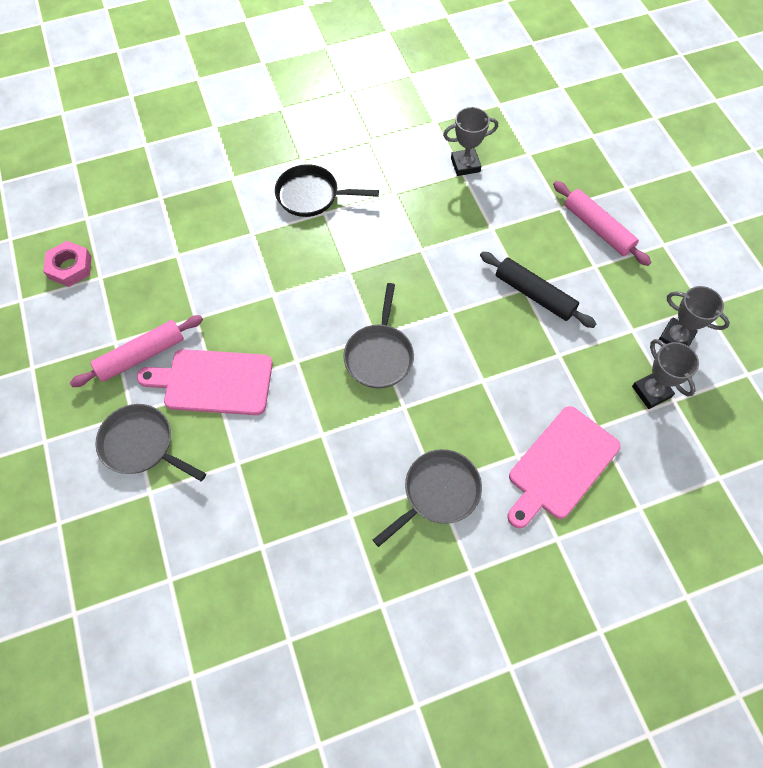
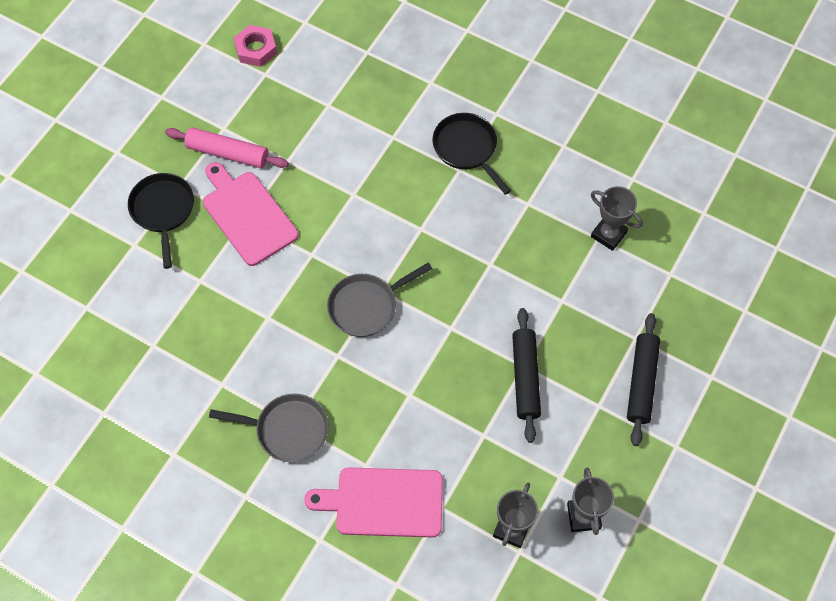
camera: 50 degrees right, 0 degrees up
(142, 445) = (163, 211): grey pan -> black pan
(597, 228) = (641, 382): pink rolling pin -> black rolling pin

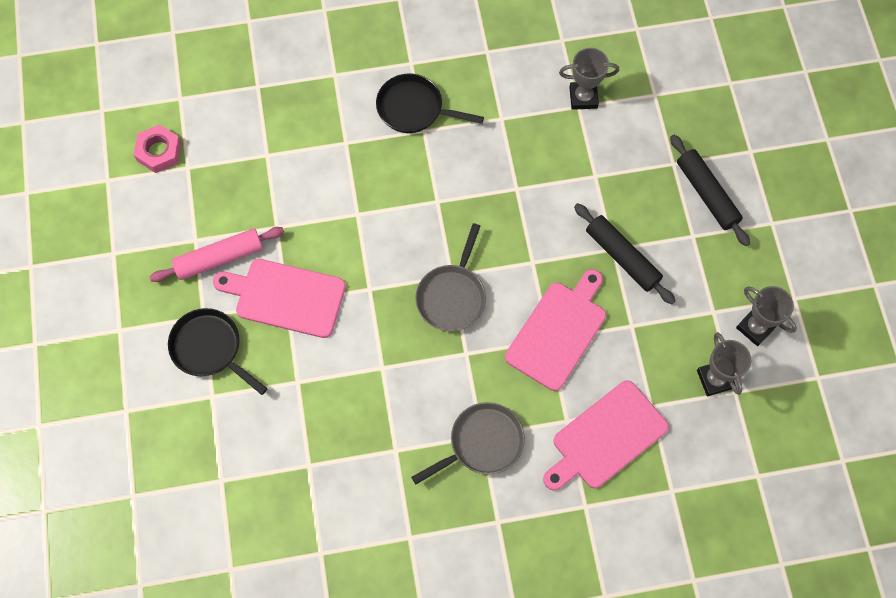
camera: 40 degrees left, 5 degrees up
(422, 394) = (558, 331): none -> pink cutting board

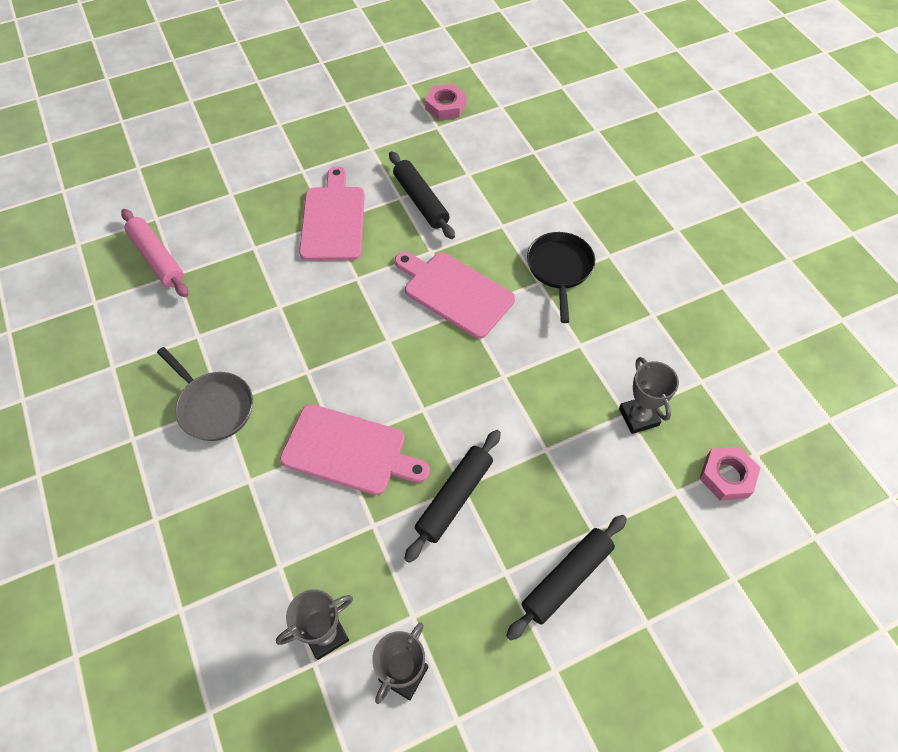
camera: 75 degrees right, 10 degrees down
(210, 349) = (273, 182): black pan -> none
(219, 258) = (358, 167): pink rolling pin -> pink rolling pin (157, 258)
(288, 208) = (421, 201): none -> black rolling pin
(452, 296) = (366, 346): grey pan -> none
(606, 438) = (235, 524): pink cutting board -> pink cutting board (455, 292)
(650, 55) = (727, 476): none -> pink nut

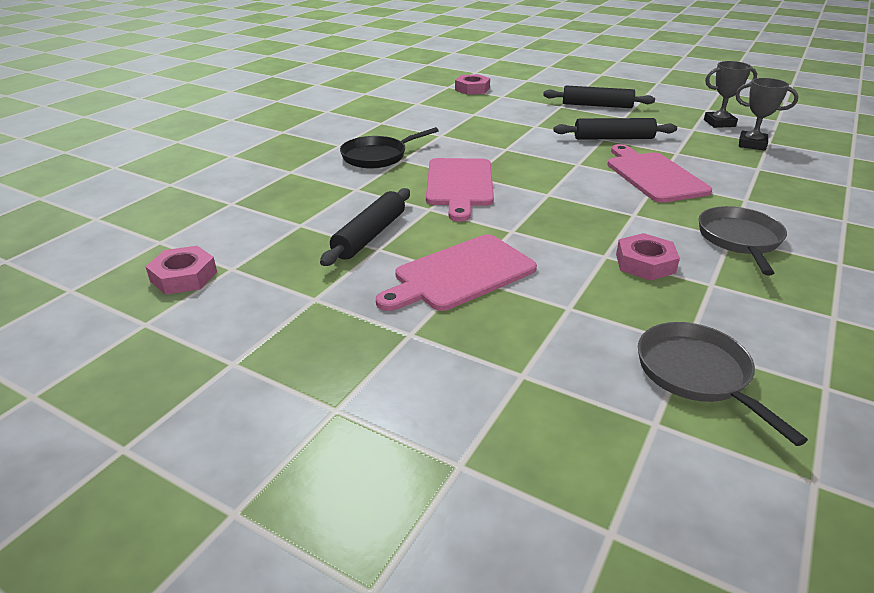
camera: 125 degrees left, 25 degrees down
(157, 258) = (697, 374): pink rolling pin -> grey pan
(250, 320) = (645, 263): none -> pink nut
(638, 417) = (469, 111): grey trophy -> none

